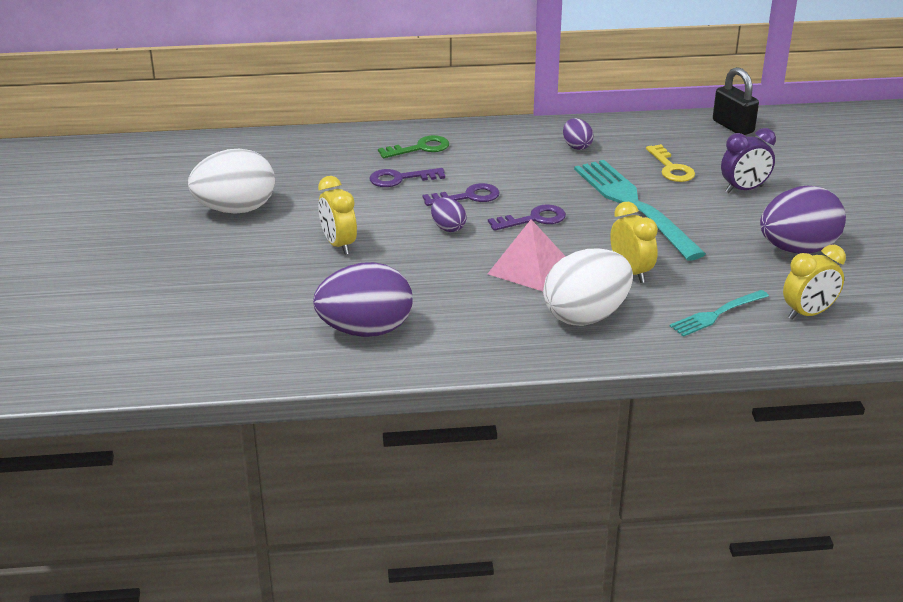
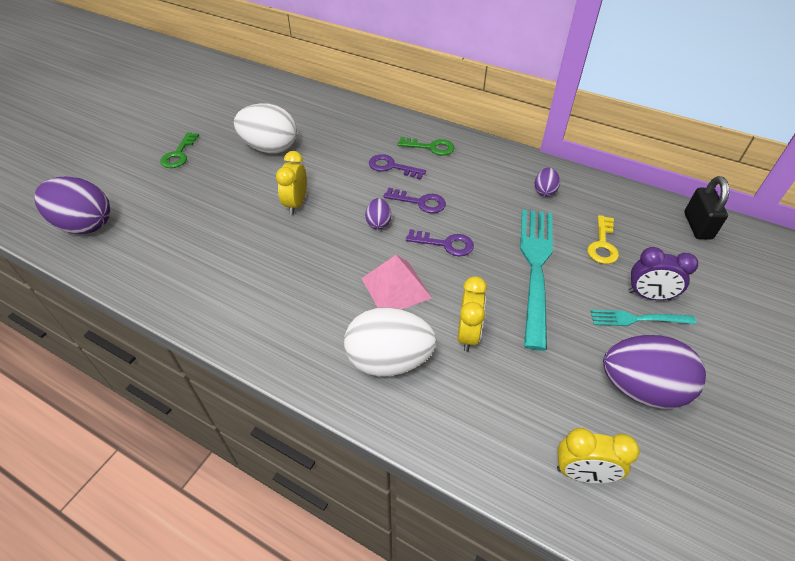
camera: 35 degrees right, 15 degrees up
(126, 254) = (179, 154): none -> green key
(365, 330) = (232, 286): purple egg -> purple egg (85, 225)
(717, 314) = (496, 422): turquoise fork -> turquoise fork (637, 319)

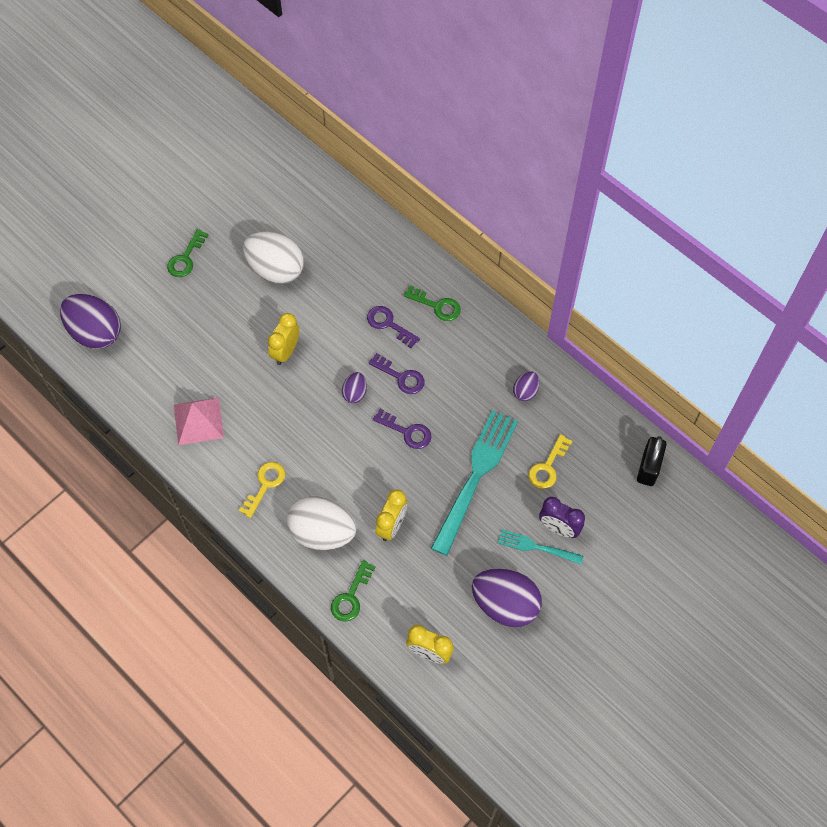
camera: 15 degrees right, 15 degrees up
(304, 325) = (265, 485): none -> yellow key
(396, 288) = (348, 467): pink pyramid -> pink pyramid (198, 421)
(451, 426) = (351, 597): none -> green key

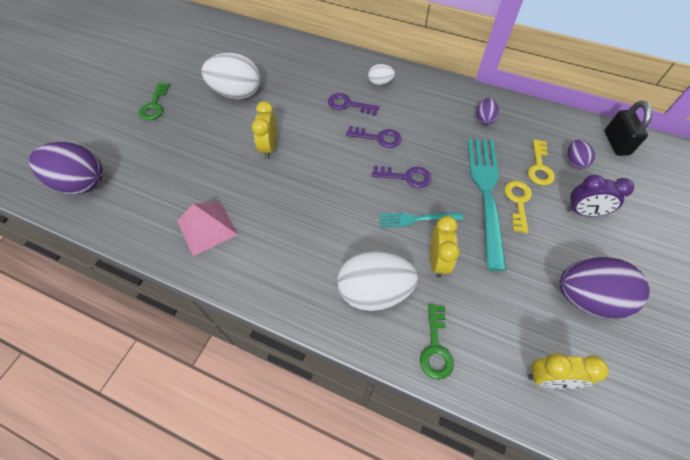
camera: 20 degrees left, 5 degrees down
(265, 485) = (296, 265): yellow key -> yellow key (518, 202)
(355, 393) = (345, 161): purple egg -> purple egg (574, 162)
(437, 306) = (380, 83): green key -> white egg
(536, 547) = (576, 234): turquoise fork -> turquoise fork (417, 219)

